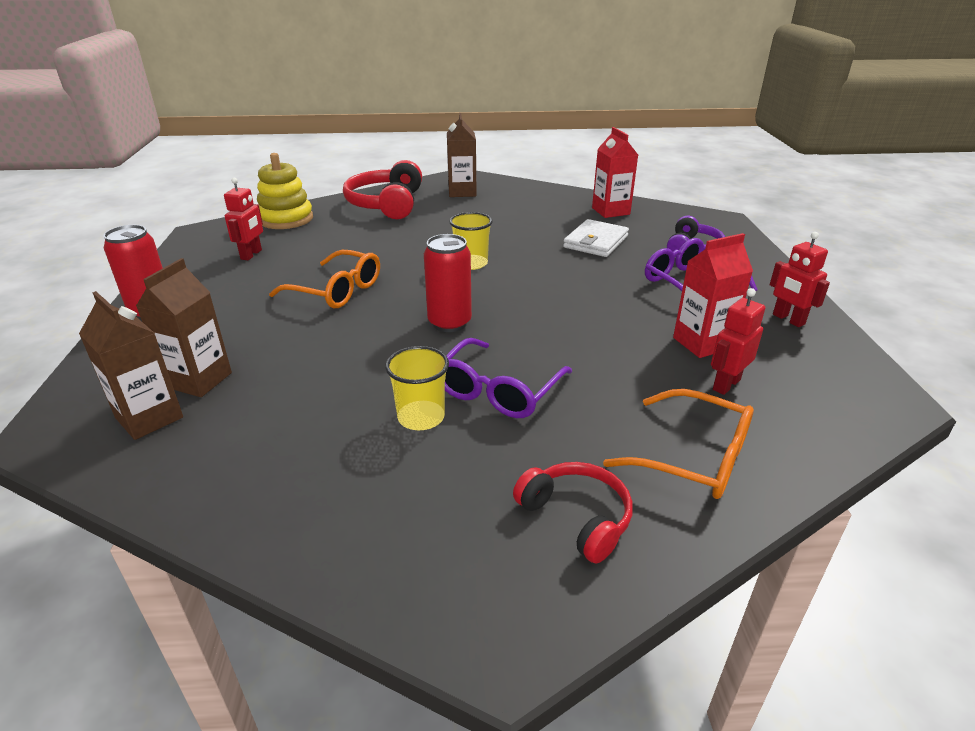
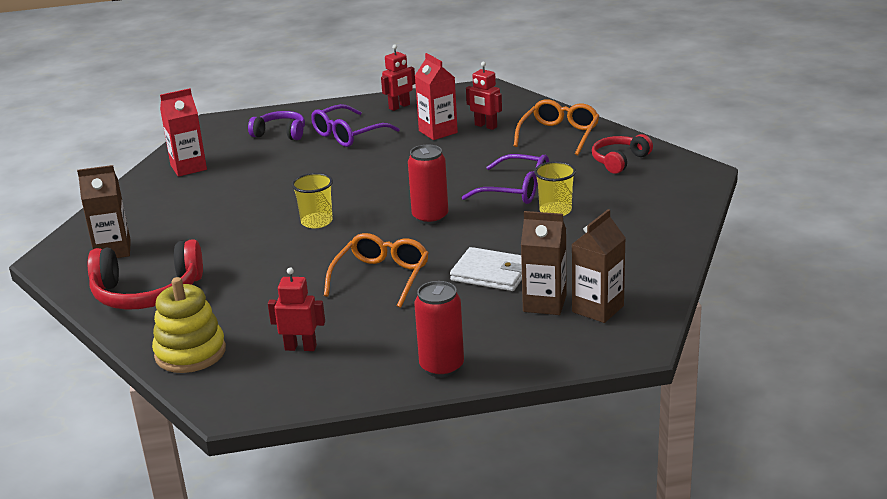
camera: 95 degrees left, 5 degrees down
(595, 242) = (266, 171): white wallet -> white wallet (491, 273)

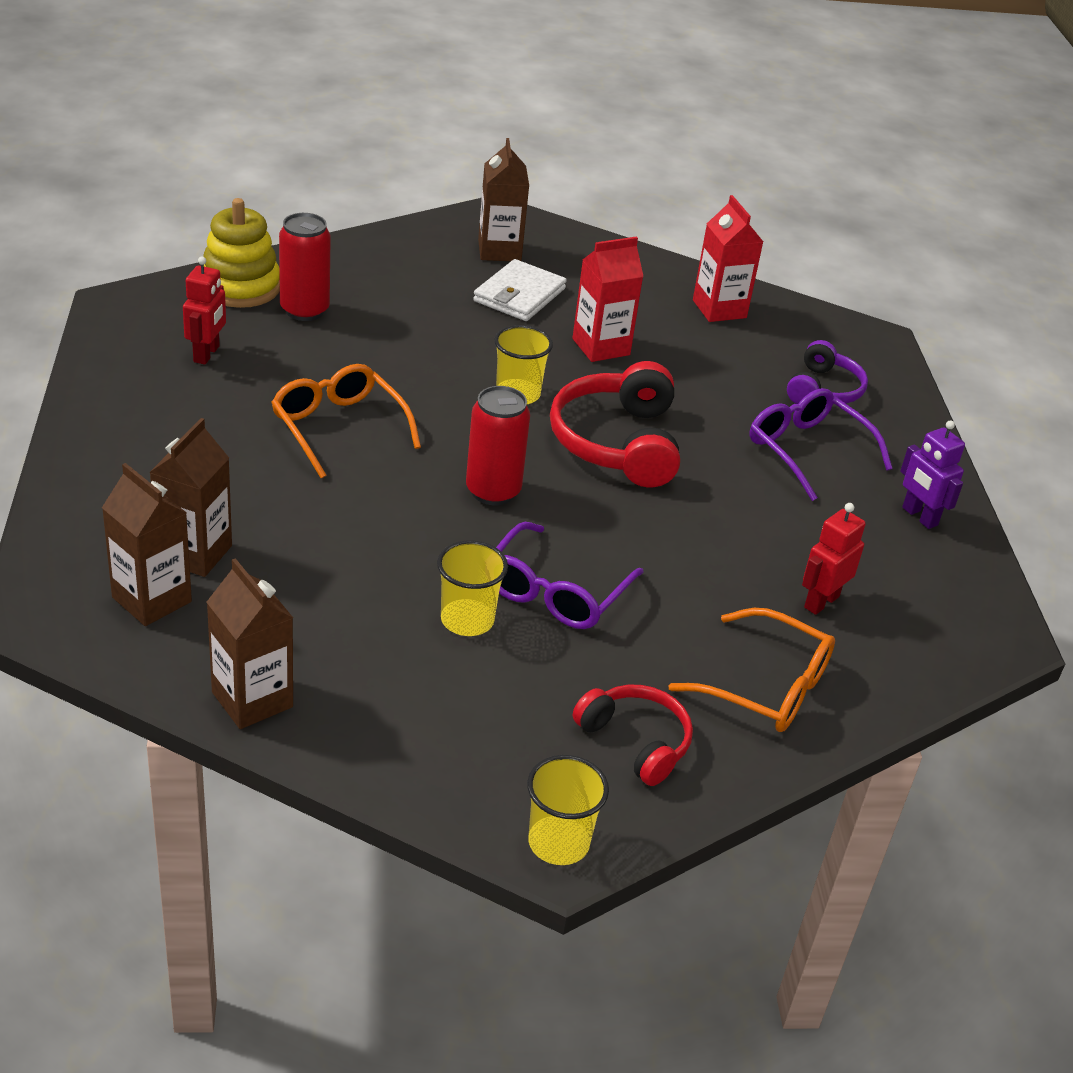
camera: 90 degrees right, 10 degrees up
(147, 292) = (387, 267): red headphones -> red headphones (618, 443)
(381, 277) = (339, 428): orange glasses -> orange glasses turned 150 degrees counterclockwise
(399, 107) = (919, 516): red robot -> purple robot
(438, 132) = (805, 544): red carton -> red carton (601, 347)
(442, 367) = (100, 445): red can -> red can (304, 310)
(491, 273) = (302, 520): white wallet -> white wallet (519, 295)
(661, 260) = (252, 700): none -> brown carton
(698, 172) = (558, 843): none -> yellow cup

